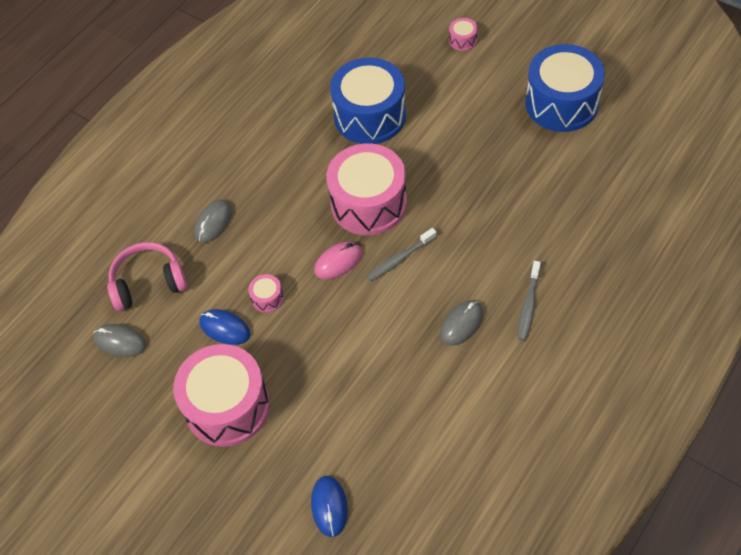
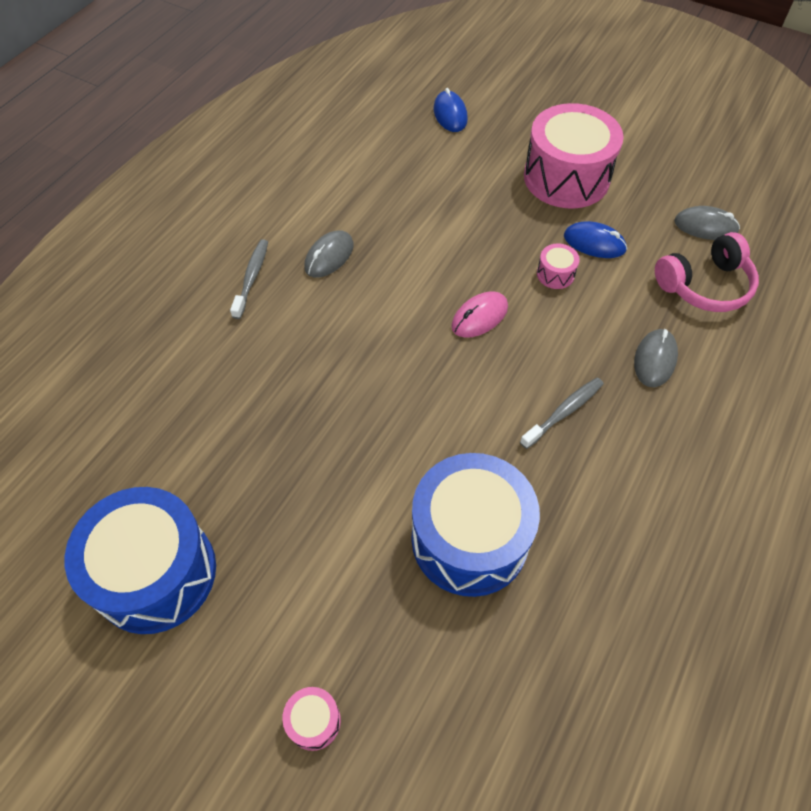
camera: 170 degrees right, 0 degrees up
(368, 203) = (452, 392): pink drum -> none
(399, 259) = (404, 323): grey toothbrush -> grey toothbrush (564, 412)

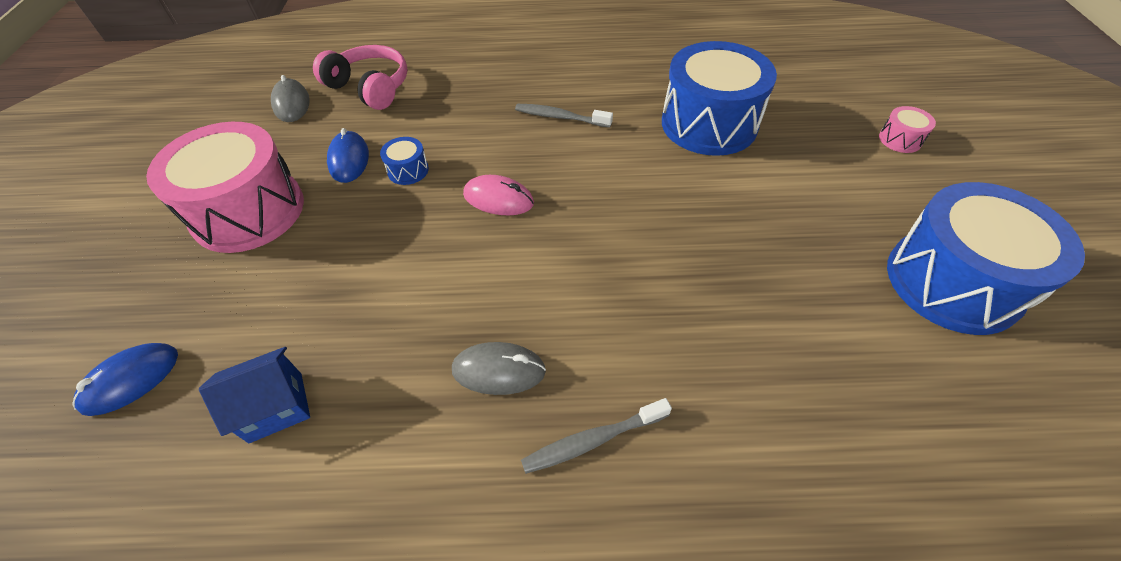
camera: 120 degrees left, 5 degrees down
(386, 162) = (276, 407): none -> blue house
(555, 274) = (408, 170): pink drum -> blue drum
(654, 360) = (471, 91): grey mouse -> none

